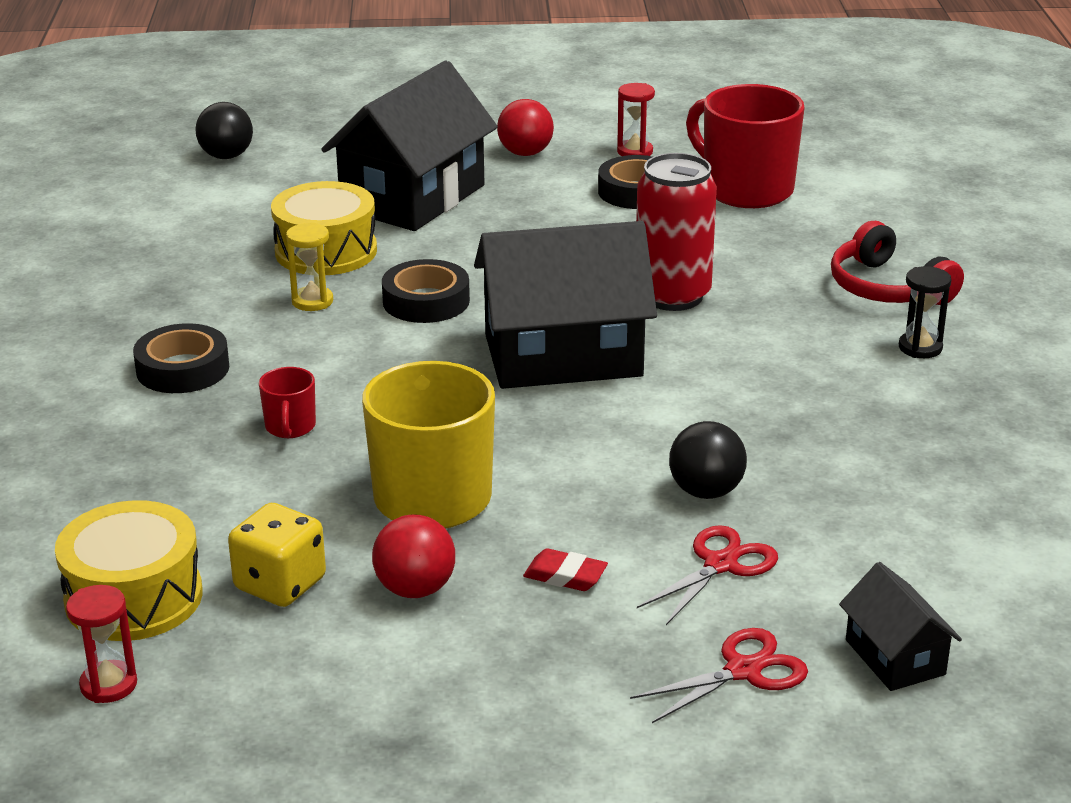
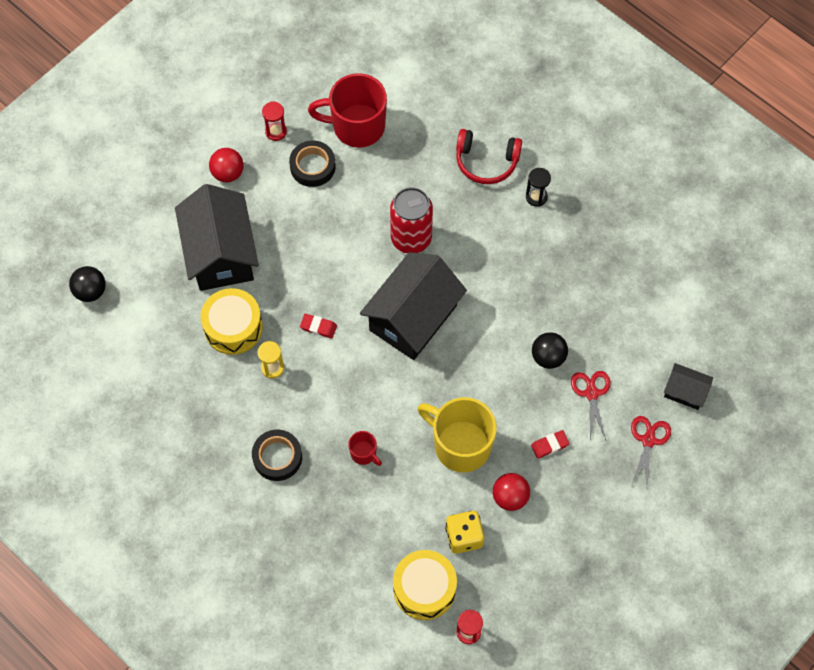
camera: 45 degrees left, 35 degrees up
(426, 301) = (318, 327): black tape -> red eraser

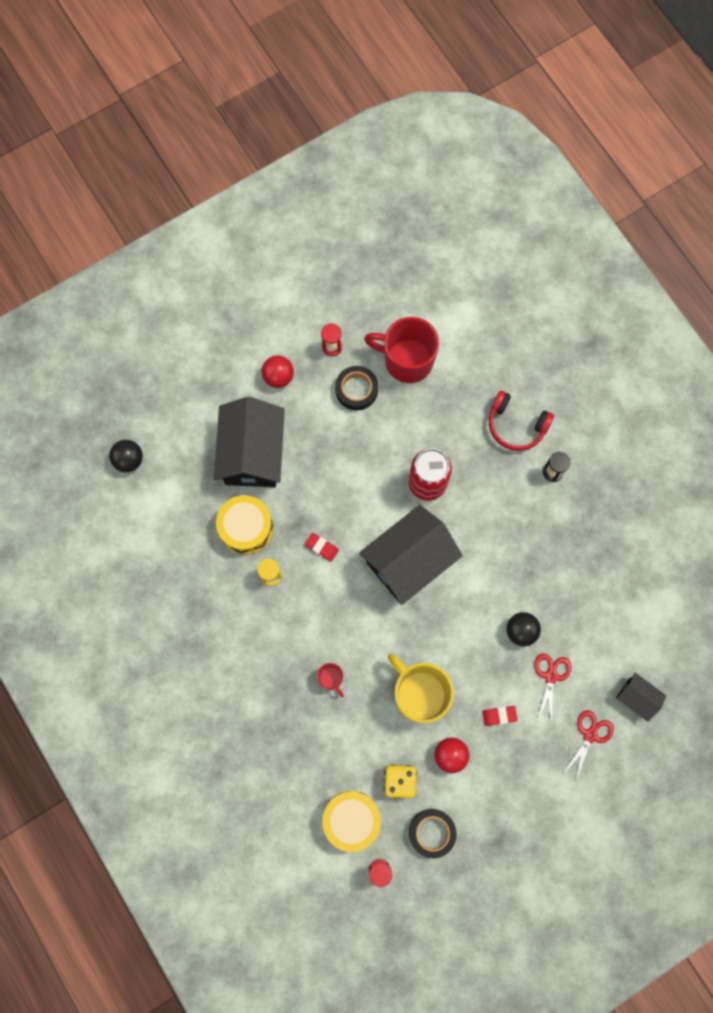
camera: 15 degrees right, 10 degrees up
(277, 457) = (254, 661): black tape -> black tape (432, 832)

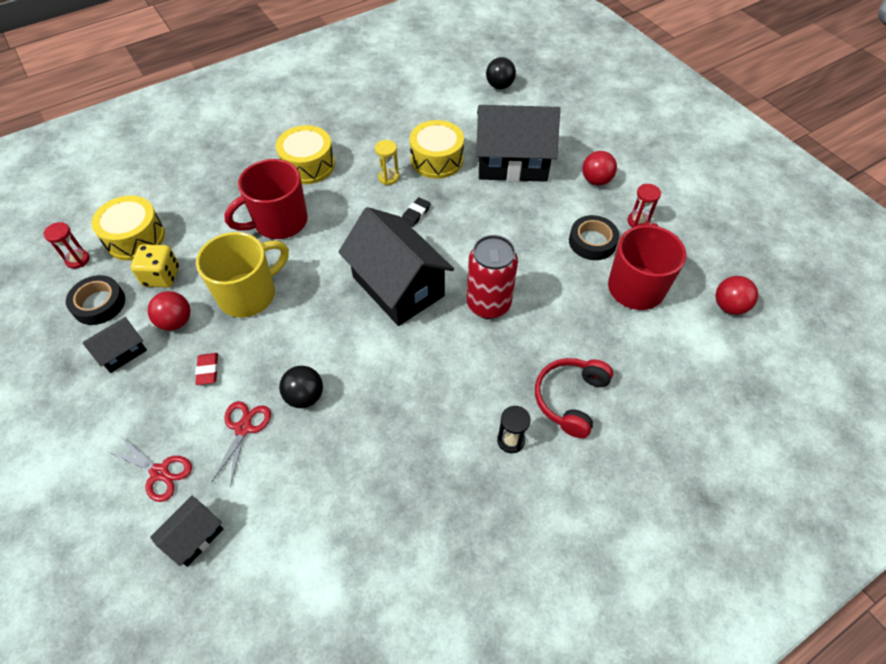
camera: 90 degrees right, 20 degrees down
(251, 659) = (308, 165): none -> yellow drum
(321, 547) = (415, 214): red eraser -> black eraser
(331, 678) = (279, 222): red mug -> red mug, size x2.19
(426, 291) = (729, 306): none -> red ball
(483, 795) = (122, 352): none -> black house
(550, 676) = (243, 428): red scissors -> red scissors turned 90 degrees counterclockwise

